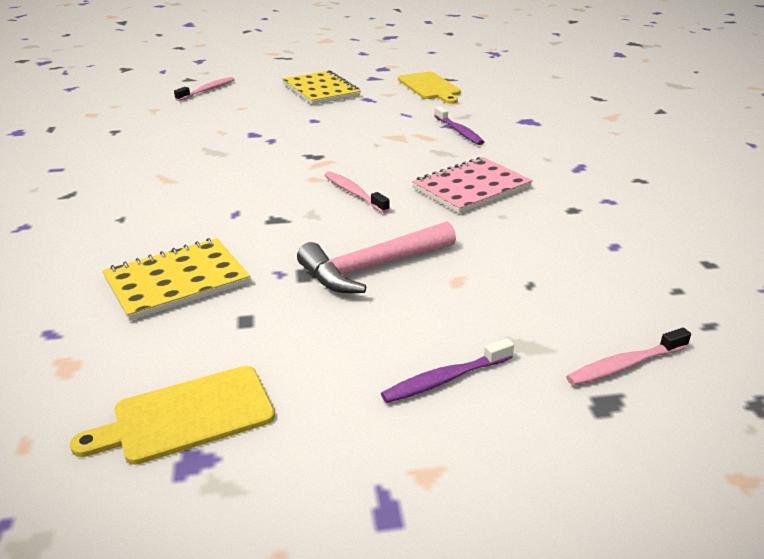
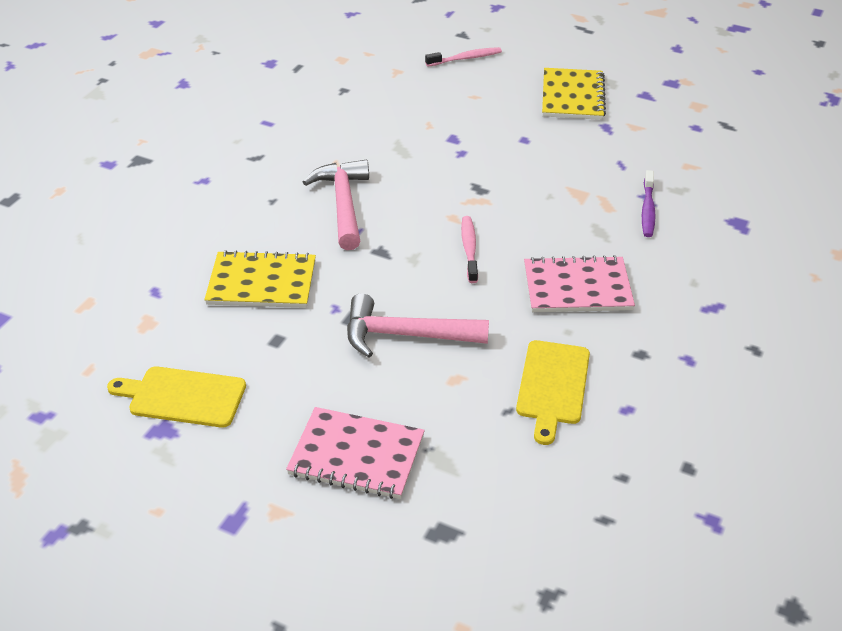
camera: 35 degrees right, 10 degrees up
(199, 199) = (343, 204): none -> pink hammer
(430, 87) = (690, 132): yellow cutting board -> yellow cutting board (552, 386)
(444, 379) = (356, 455): purple toothbrush -> pink notebook
(624, 365) = (492, 513): pink toothbrush -> none

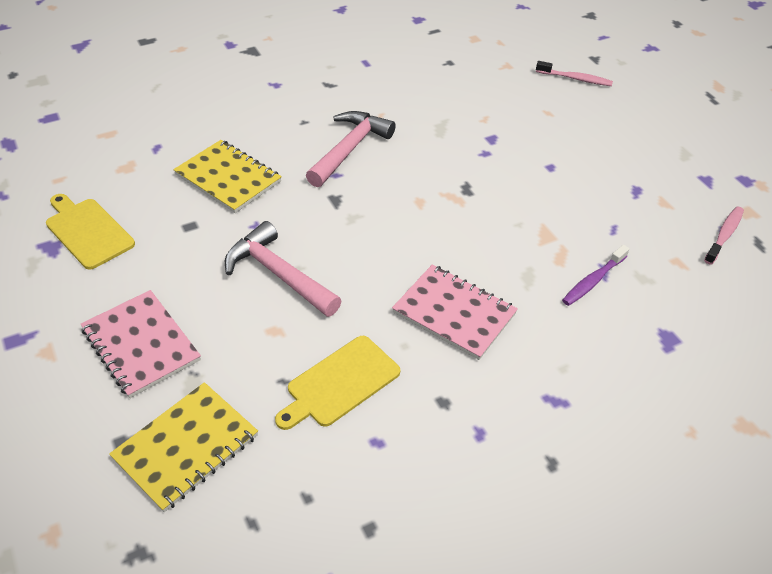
camera: 35 degrees right, 5 degrees up
(469, 249) = (403, 233): pink toothbrush -> pink toothbrush (724, 235)
(572, 96) = (634, 150): yellow notebook -> yellow notebook (186, 447)

